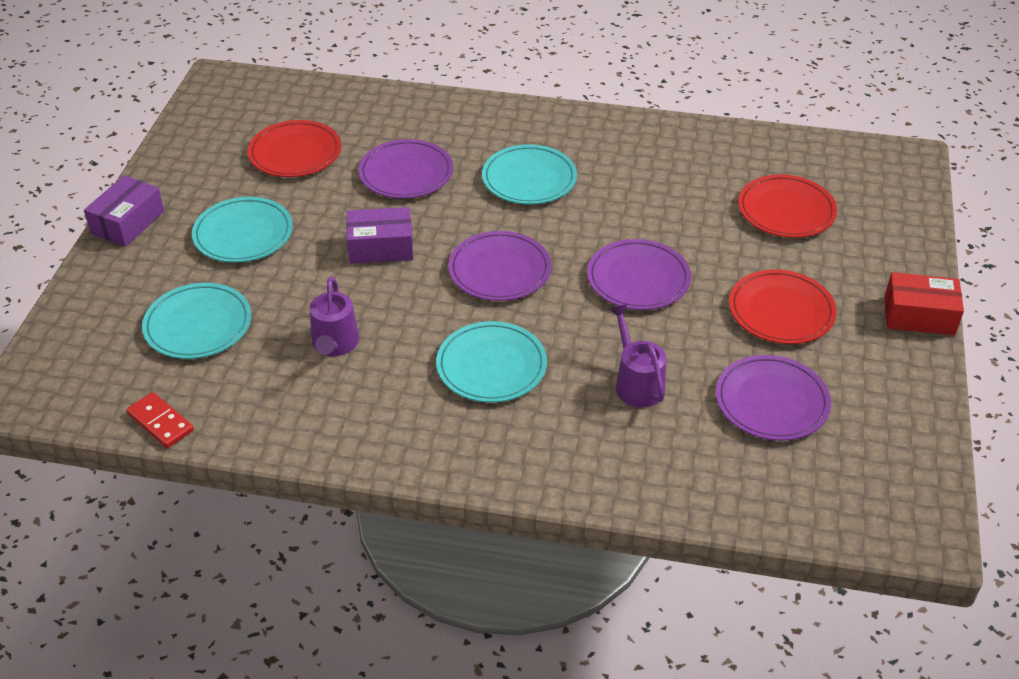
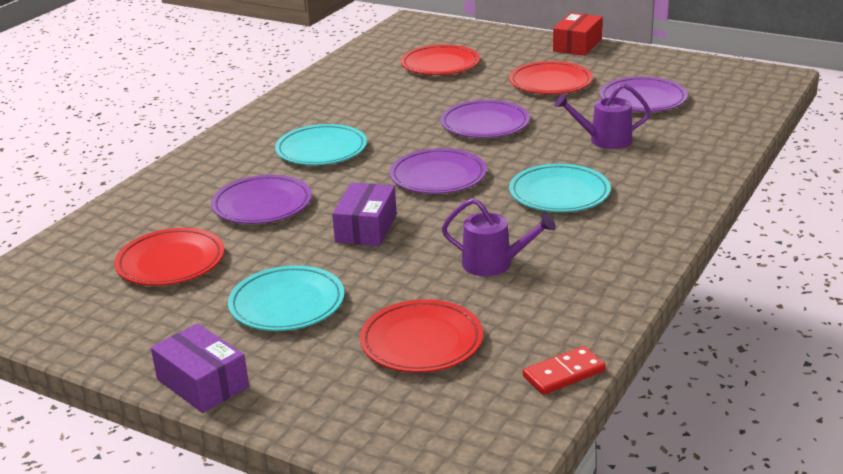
camera: 70 degrees left, 15 degrees down
(198, 325) = (421, 341): turquoise plate -> red plate

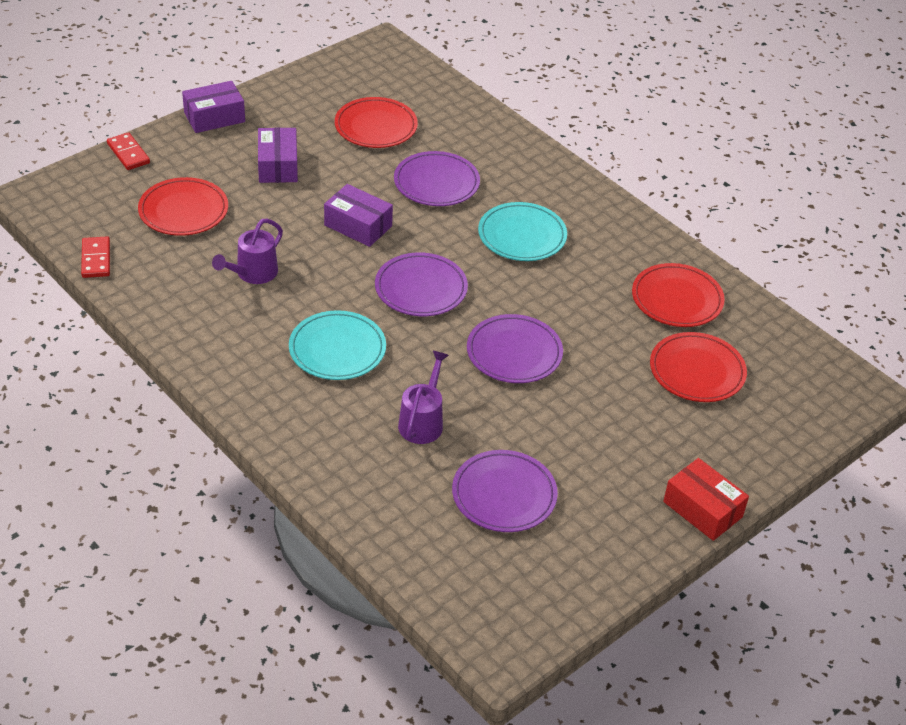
camera: 105 degrees right, 15 degrees up
(287, 304) = (278, 165): turquoise plate -> purple box
(329, 428) = (128, 153): none -> red domino
(550, 82) = (594, 439): red plate -> red plate (677, 299)

